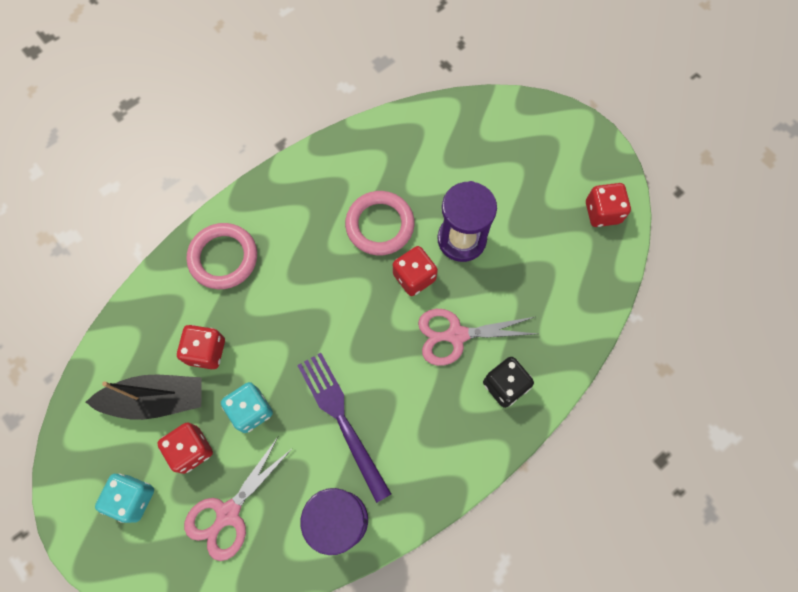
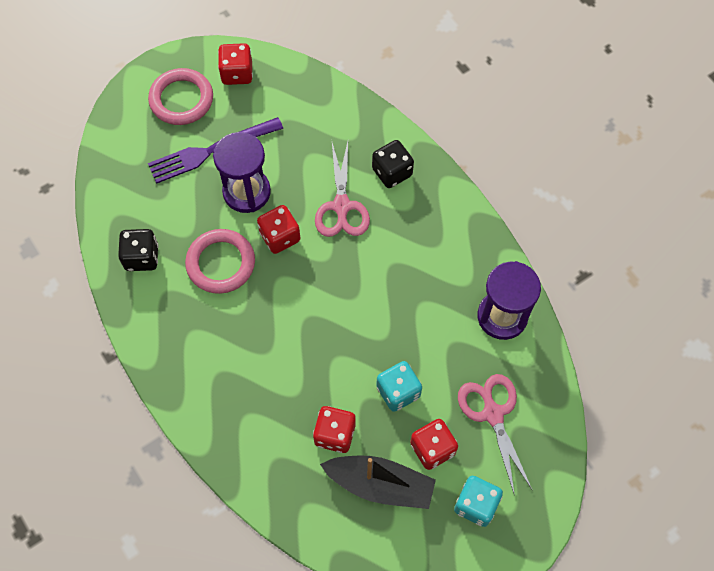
camera: 85 degrees left, 5 degrees down
(155, 399) = (380, 484): black boat -> black boat turned 105 degrees clockwise
(223, 258) = (235, 416): pink ring -> pink ring (181, 99)
(228, 513) = (493, 414): pink scissors -> pink scissors turned 150 degrees counterclockwise
(341, 419) = (412, 310): purple fork -> purple fork (210, 151)
(380, 155) = (142, 257): none -> black dice

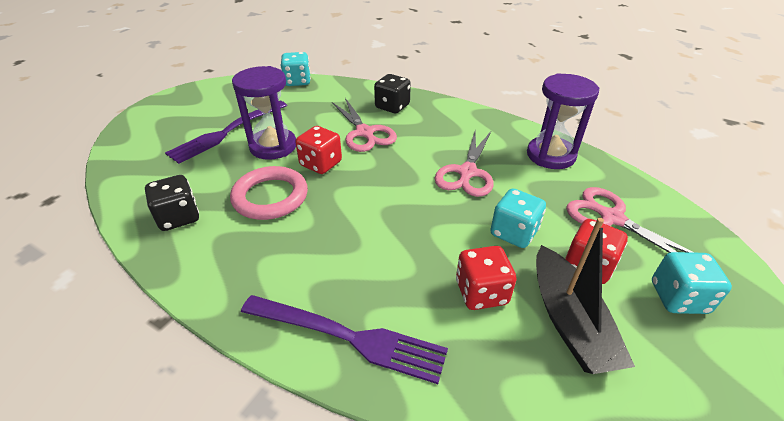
camera: 25 degrees left, 25 degrees down
(181, 99) = (187, 112): pink ring -> none
(226, 428) = (350, 337): none -> purple fork
(237, 73) = (232, 90): red dice -> none
(312, 81) = (297, 81): none -> turquoise dice
(380, 484) = (569, 321): black boat -> black boat turned 90 degrees clockwise
(406, 305) = (467, 172): none -> pink scissors

